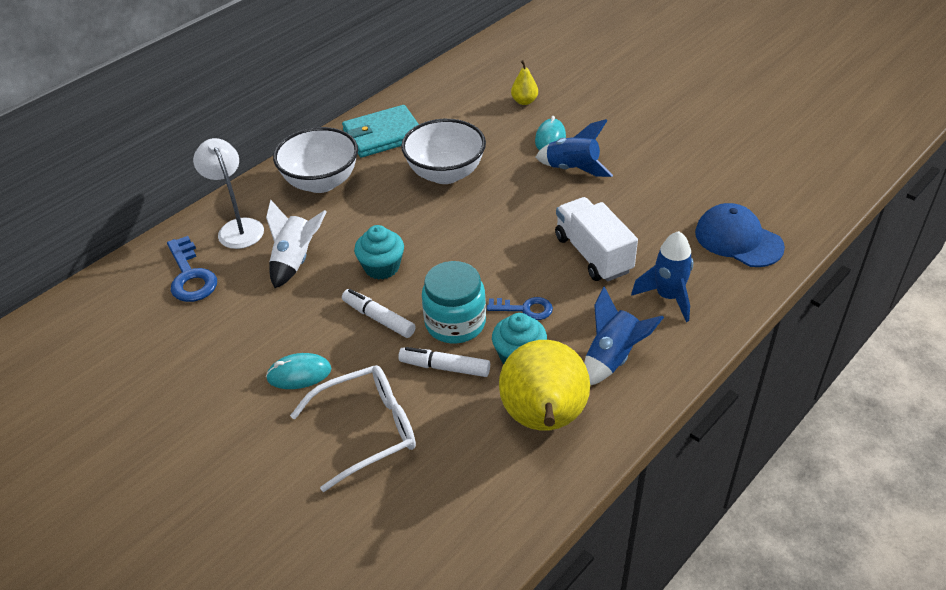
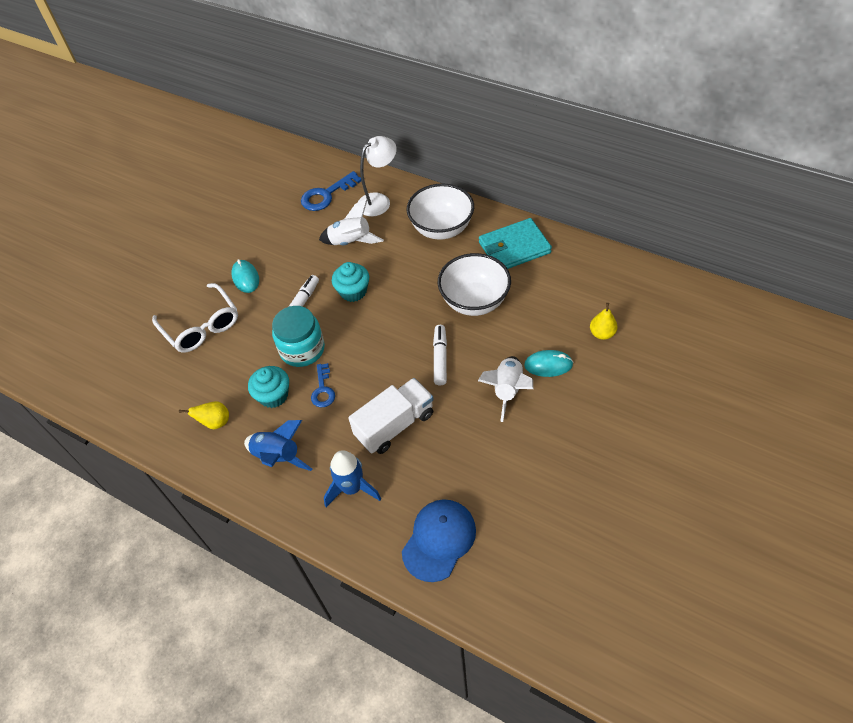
camera: 80 degrees right, 10 degrees up
(383, 135) = (514, 248): turquoise wallet -> turquoise wallet turned 75 degrees counterclockwise
(445, 367) = (258, 354): white marker -> white marker (440, 358)
(544, 420) = (215, 422): yellow pear -> yellow pear, size x0.43
(572, 169) = (507, 390): blue rocket -> white rocket

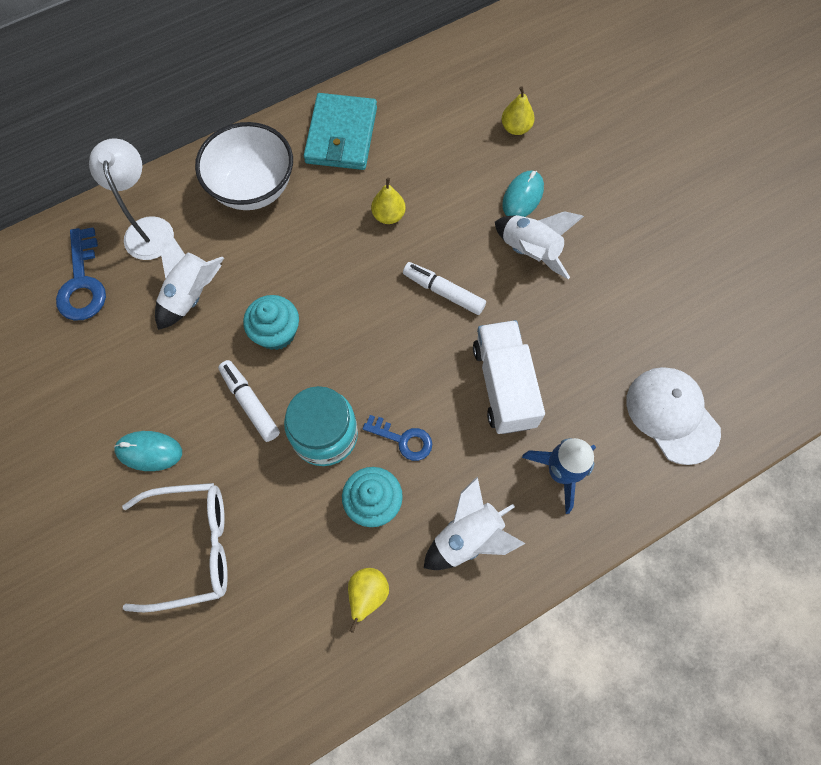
camera: 65 degrees left, 15 degrees up
(278, 457) = (468, 537): blue rocket -> white rocket
(439, 540) = (672, 415): blue cap -> white cap
(474, 301) = (388, 215): white bowl -> yellow pear

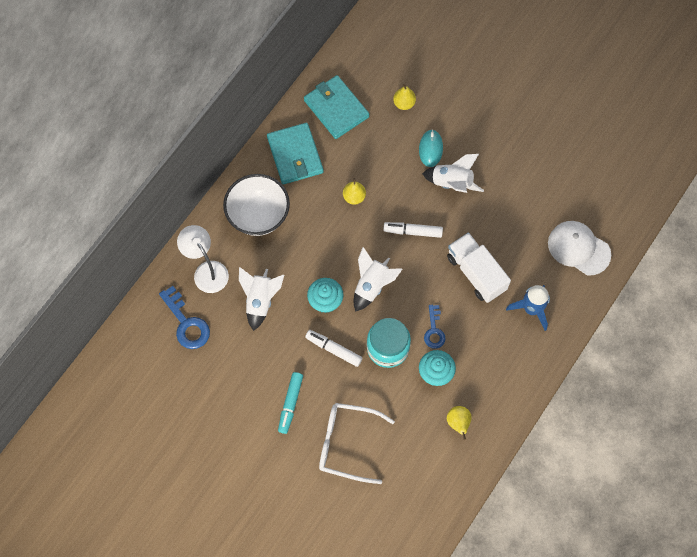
camera: 25 degrees left, 0 degrees up
(149, 451) = (290, 404): turquoise mouse -> turquoise marker
(192, 547) = (347, 443): white glasses -> white glasses turned 135 degrees counterclockwise
(403, 439) = (434, 330): blue key -> blue key turned 90 degrees clockwise
(424, 101) = (336, 108): none -> turquoise wallet
(468, 537) = (497, 368): white rocket -> white rocket (372, 286)

